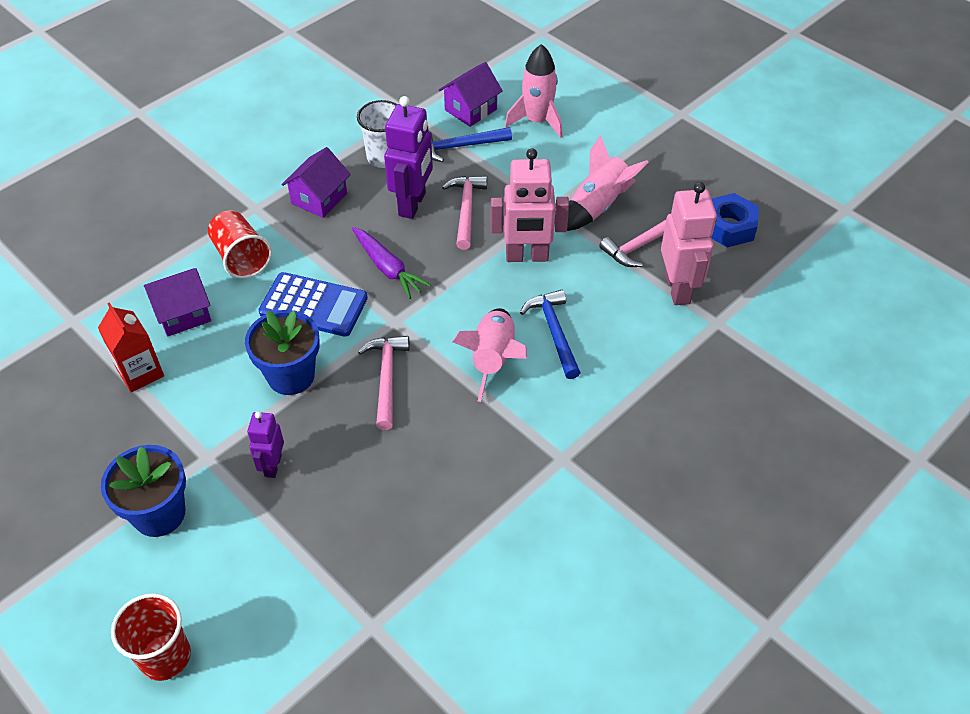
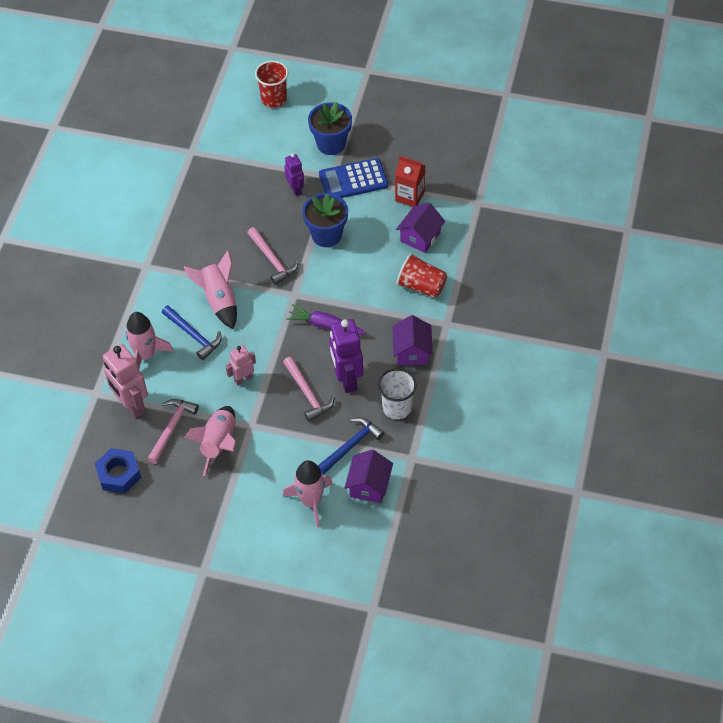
camera: 150 degrees right, 5 degrees up
(313, 305) = (350, 280): blue calculator -> blue calculator (353, 180)
(527, 257) = (243, 379): pink robot -> pink robot, size x0.57
(629, 337) = (145, 355): none -> pink rocket

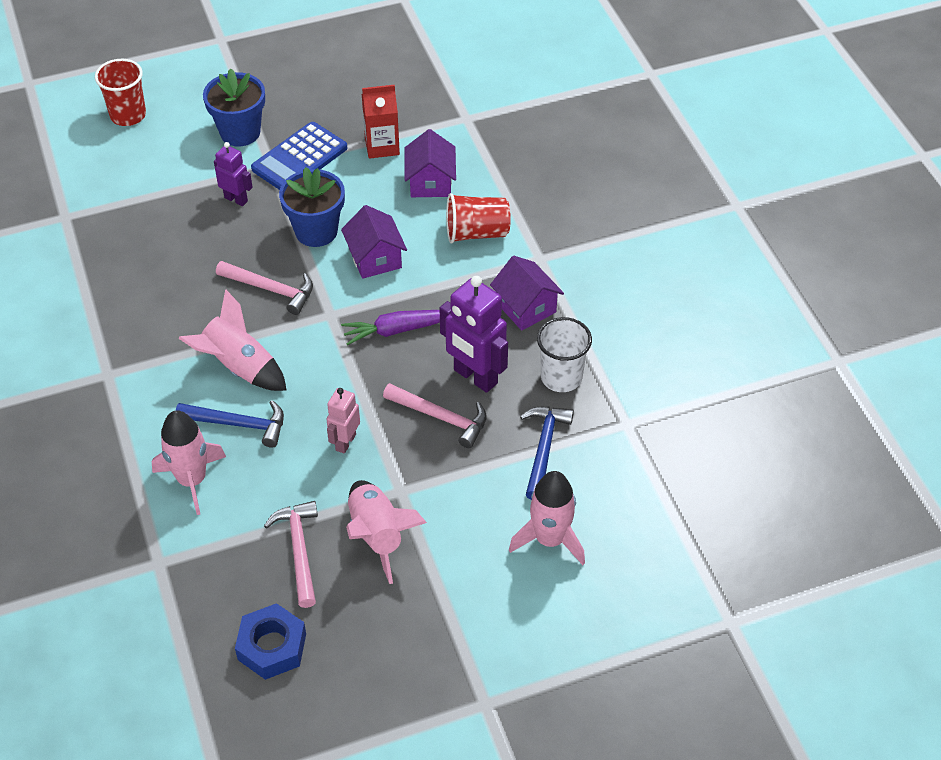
camera: 35 degrees left, 5 degrees down
(131, 405) = (221, 551): pink robot -> none
(369, 485) = (604, 482): purple house -> purple house (375, 258)

